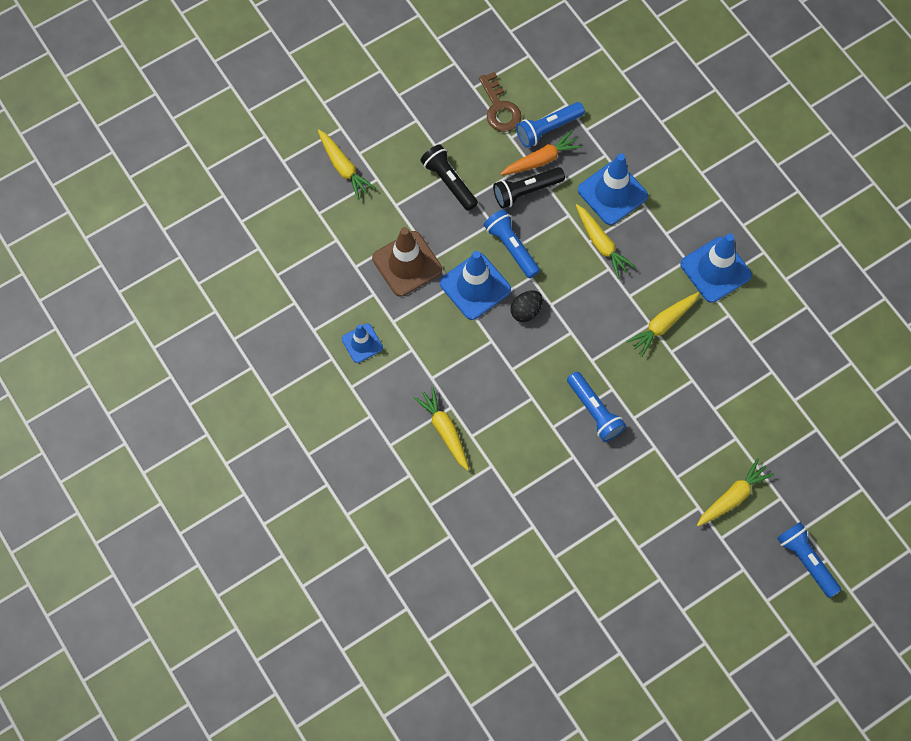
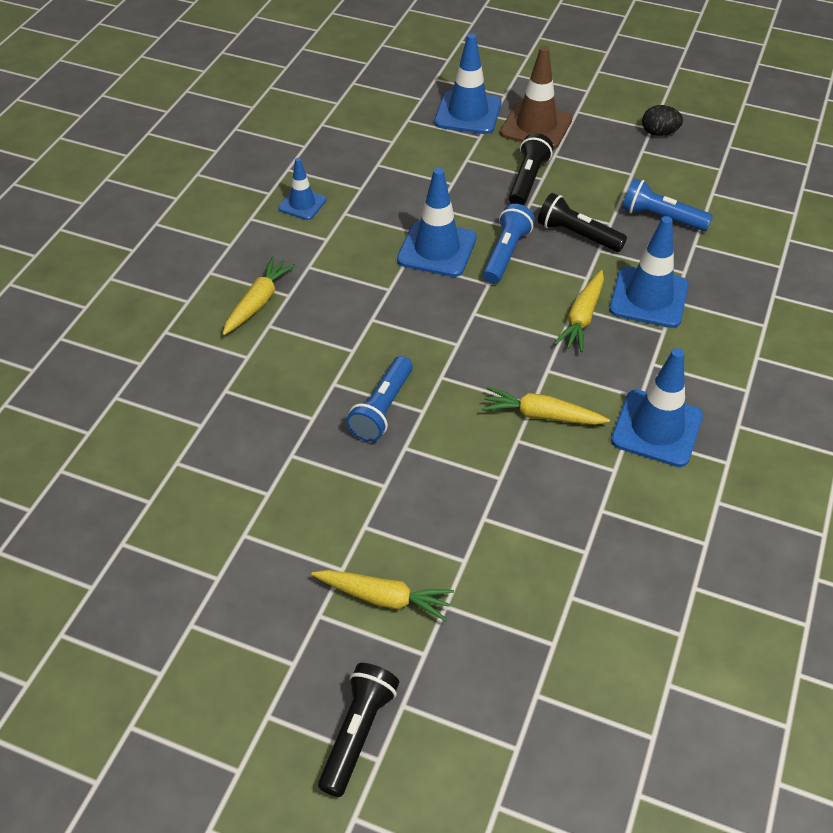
camera: 55 degrees right, 20 degrees down
(343, 167) = (468, 113): yellow carrot -> blue traffic cone
(407, 264) = (413, 194): brown traffic cone -> brown traffic cone (536, 126)
(500, 108) = (642, 176): brown key -> none
(526, 311) = (447, 298): black egg -> black egg (659, 133)
(541, 160) = (623, 229): orange carrot -> none
(805, 560) = (358, 733): blue flashlight -> black flashlight

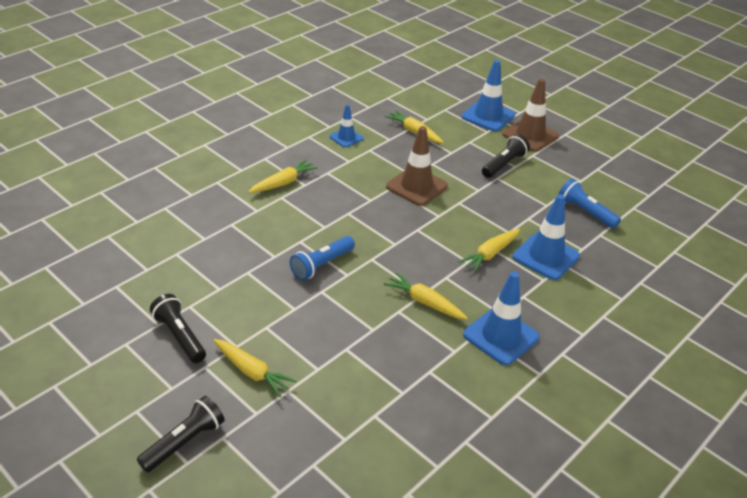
camera: 20 degrees right, 10 degrees down
(387, 167) = (414, 132): none -> yellow carrot
(437, 249) = (416, 186): blue traffic cone -> brown traffic cone
(505, 254) = (461, 202): blue flashlight -> none
(577, 235) = (518, 205): black flashlight -> black flashlight (180, 336)
(659, 133) = (616, 162): black egg -> none

